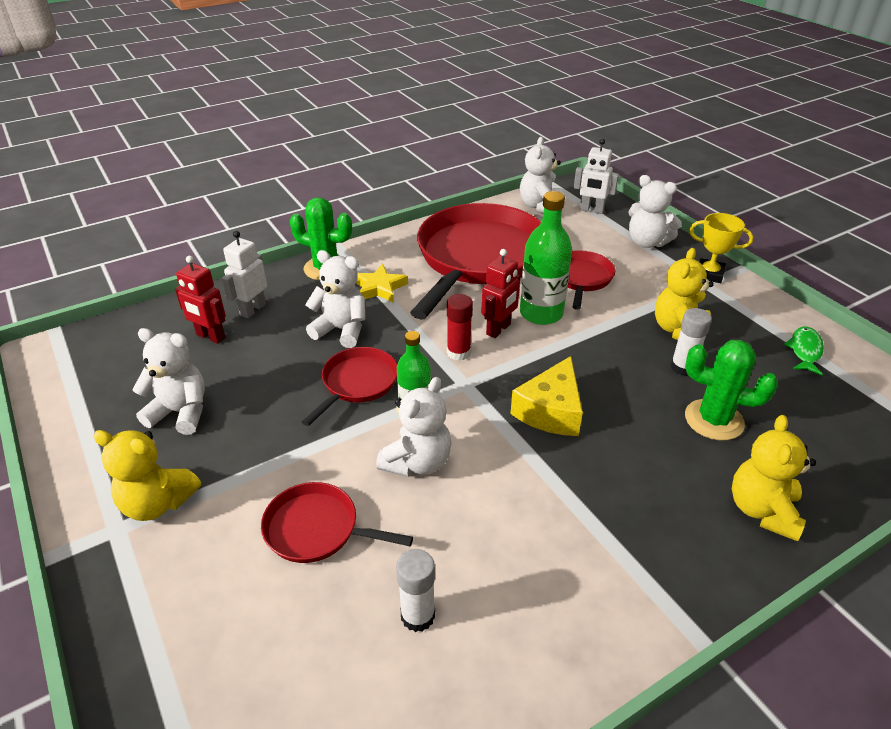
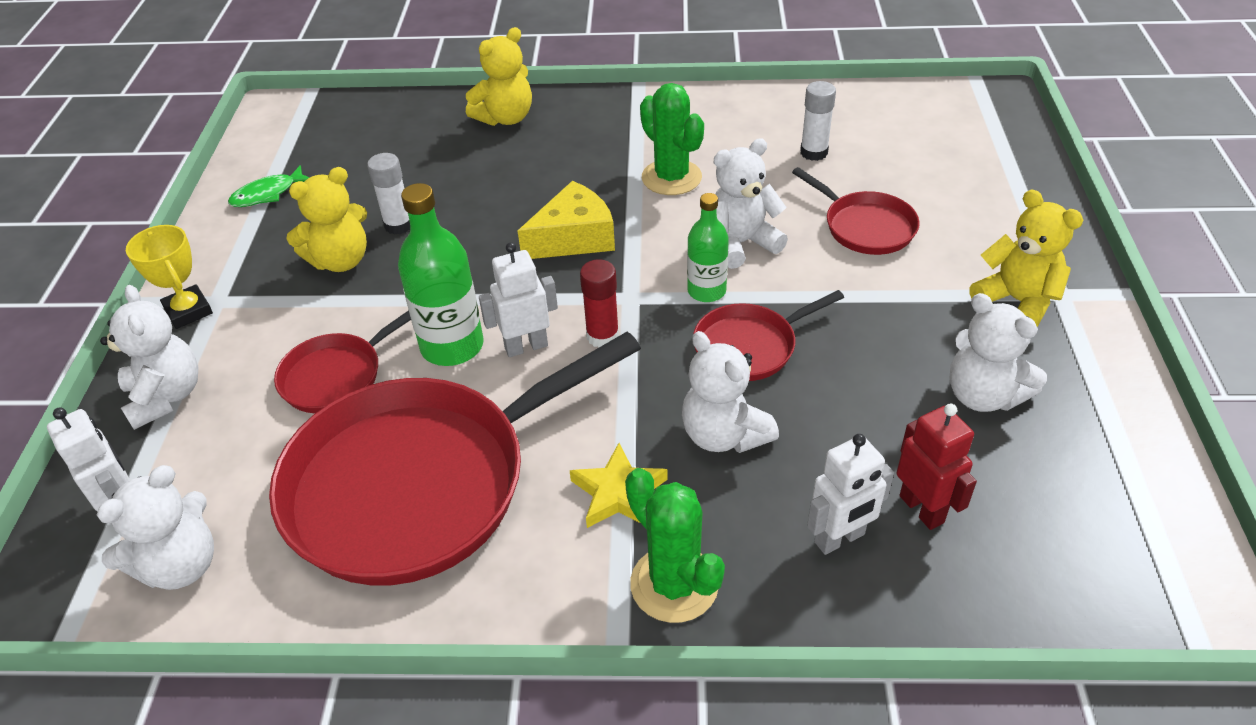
camera: 145 degrees left, 5 degrees up
(499, 329) = (526, 346): red robot -> white robot
(714, 420) = (445, 177): green cactus -> green cactus (671, 177)

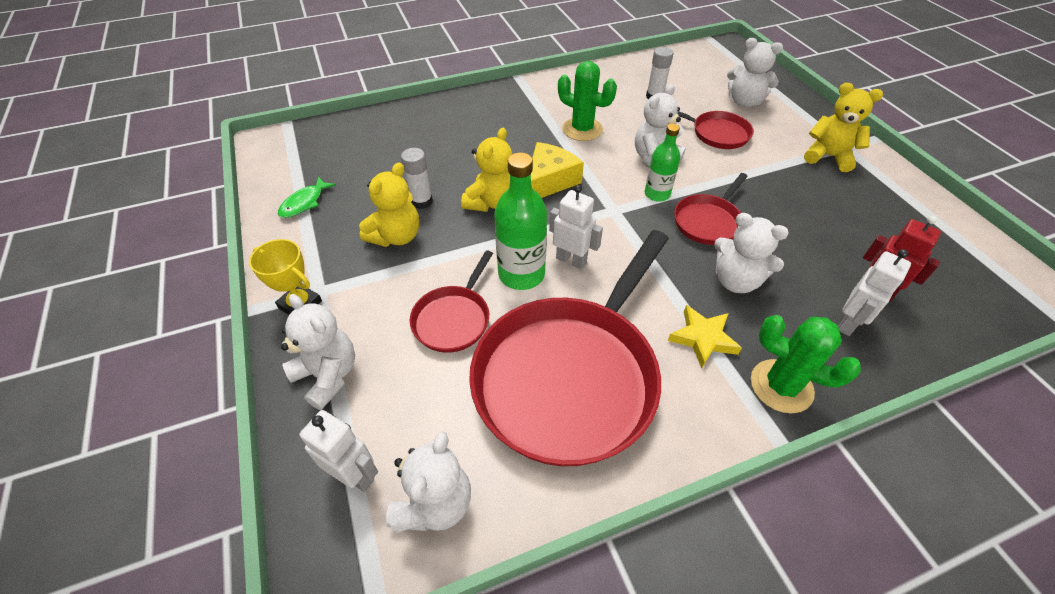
camera: 25 degrees left, 5 degrees up
(505, 118) = (445, 114): yellow teddy bear -> yellow teddy bear (491, 202)
(526, 346) = (571, 260): white robot -> white robot turned 75 degrees clockwise
(602, 336) = (615, 239): red glue stick -> none
(983, 395) = (853, 214): white teddy bear -> white teddy bear (744, 102)

